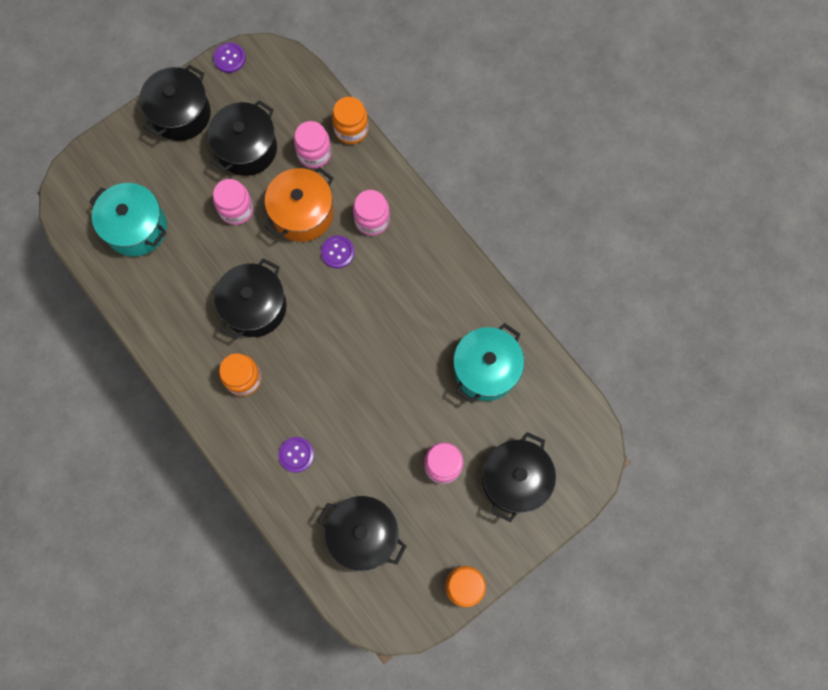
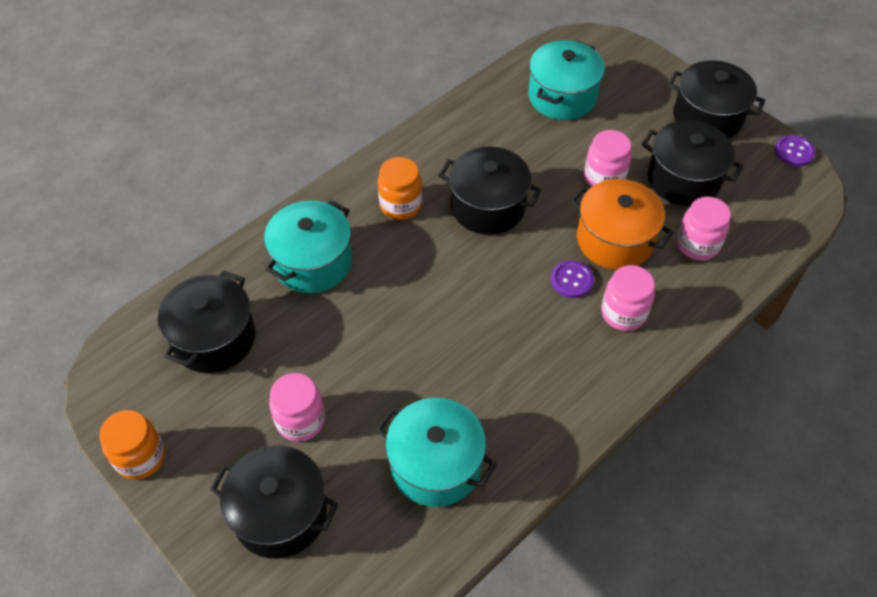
camera: 85 degrees right, 20 degrees down
(296, 455) = (313, 262): purple button -> turquoise pot
(351, 130) = (742, 280): orange jar -> none

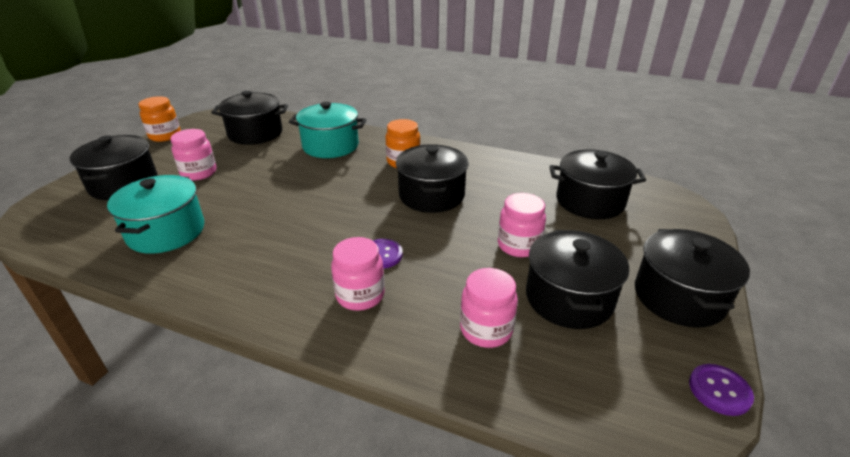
camera: 65 degrees right, 20 degrees down
(562, 97) = (590, 201): turquoise pot -> black pot
(614, 240) = (447, 269): orange pot -> none

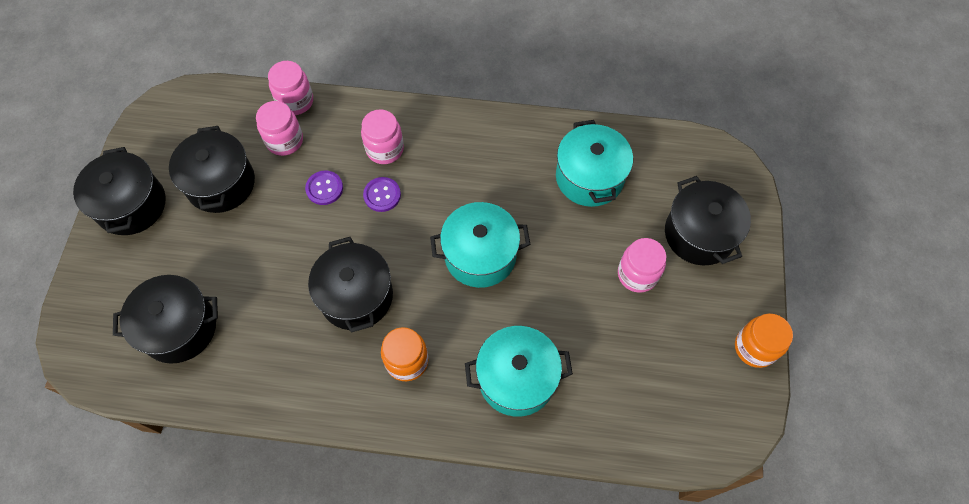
camera: 165 degrees right, 30 degrees up
(255, 133) = (639, 387): black pot -> none
(312, 201) = (480, 255): none -> turquoise pot
(518, 245) = (260, 236): pink jar -> pink jar (295, 101)
(719, 390) = (135, 130): purple button -> purple button (324, 188)

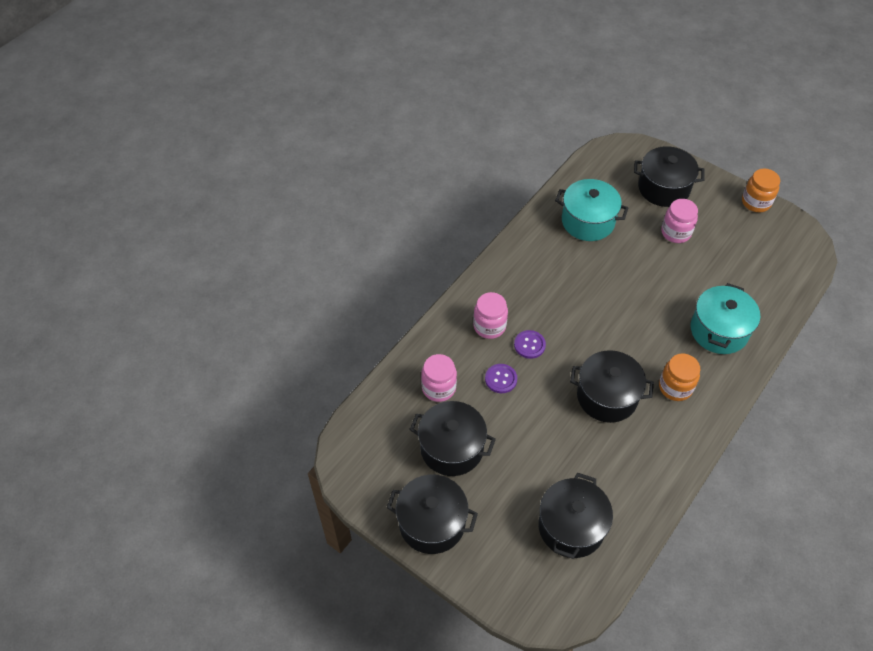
camera: 60 degrees left, 10 degrees down
(295, 101) = (405, 366): pink jar -> none
(480, 255) = (614, 309): turquoise pot -> none

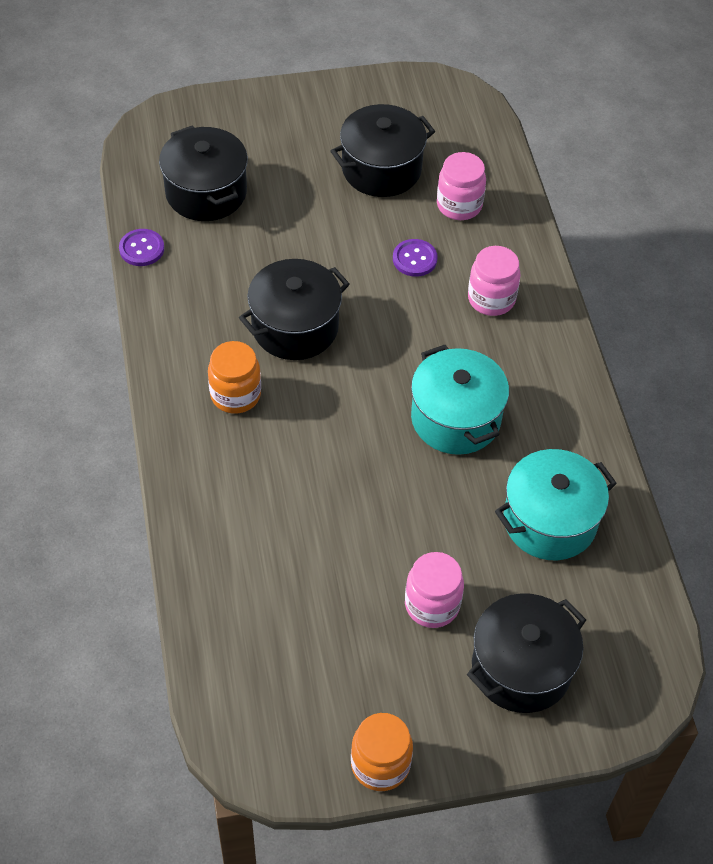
camera: 130 degrees right, 0 degrees up
(432, 523) = (325, 108): black pot -> none
(529, 345) = (429, 314): purple button -> purple button (141, 249)
(719, 330) = (250, 505): turquoise pot -> turquoise pot (455, 418)

